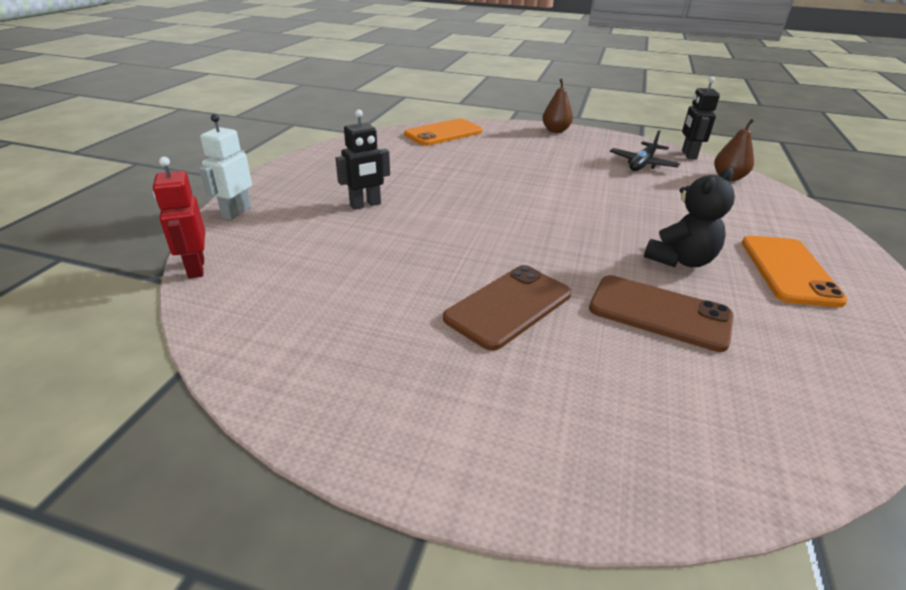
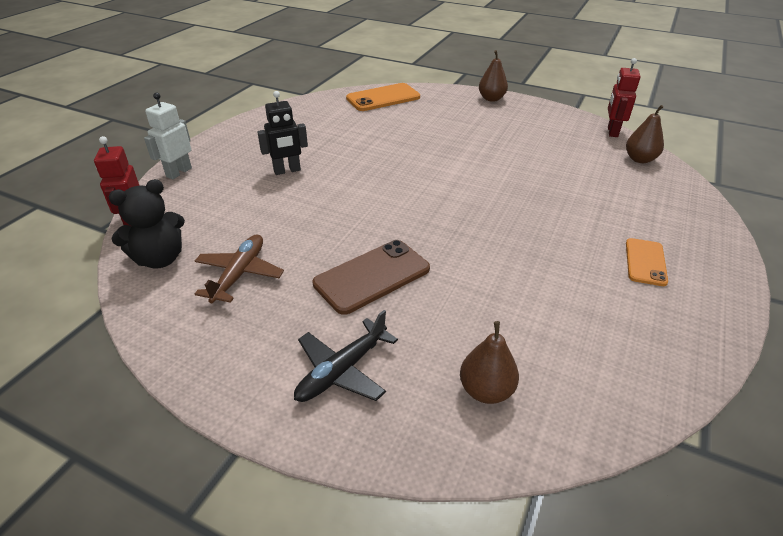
camera: 10 degrees right, 5 degrees up
(349, 316) = (239, 274): none -> brown plane
(642, 164) = (560, 140): black plane -> black plane (342, 370)
(659, 313) = (501, 293): brown phone -> none
(680, 260) = (546, 244): black teddy bear -> black teddy bear (160, 259)
(688, 155) = (612, 132): black robot -> red robot
(697, 420) = (486, 390): none -> brown pear
(789, 270) = (645, 262): orange phone -> orange phone, size x0.62

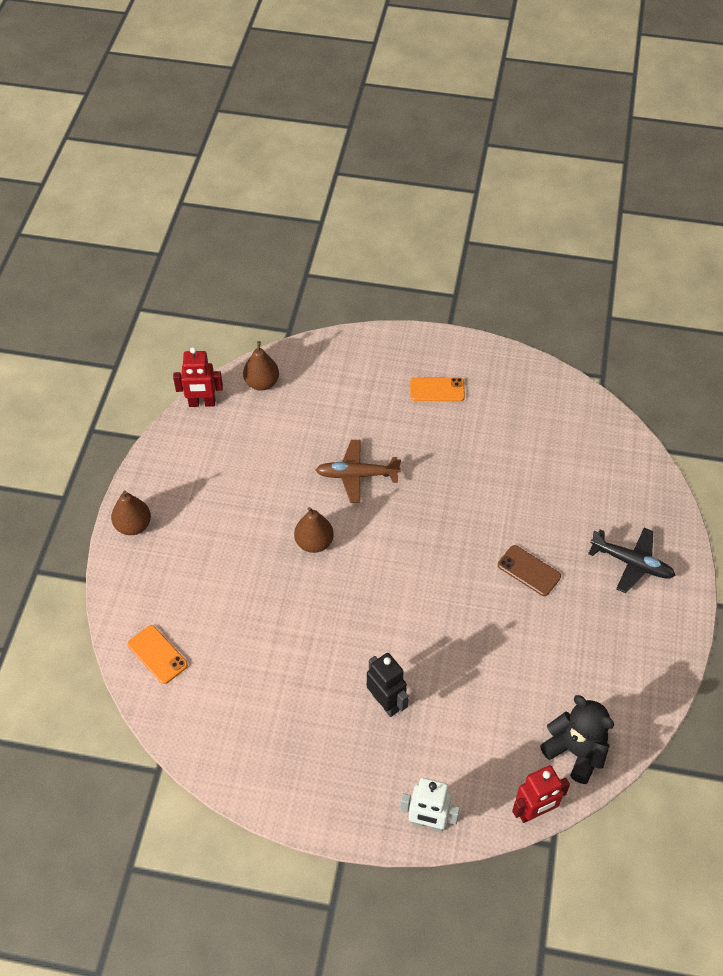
camera: 105 degrees left, 15 degrees up
(239, 274) = (568, 673): brown plane -> brown plane (357, 475)
(372, 276) = (529, 571): brown phone -> brown phone, size x0.62
(383, 98) = (157, 654): orange phone -> orange phone, size x0.62
(486, 390) = (610, 479): brown pear -> brown pear (314, 543)

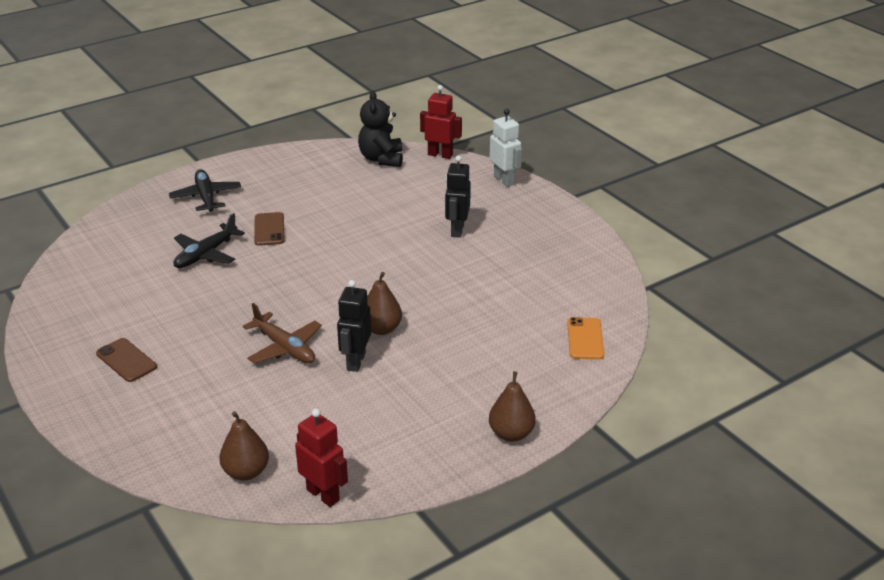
camera: 135 degrees left, 20 degrees down
(297, 502) = (355, 361): none -> black robot
(437, 389) = (126, 360): orange phone -> brown phone
(531, 507) = (206, 254): none -> black plane

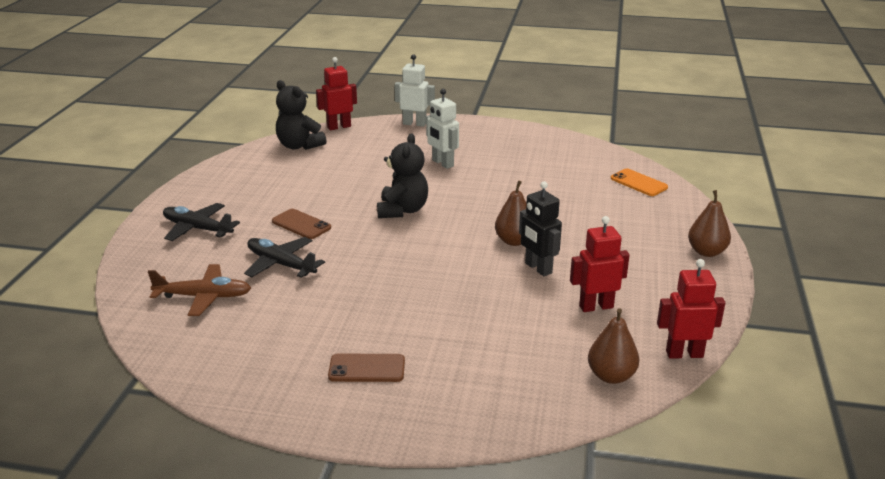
camera: 45 degrees left, 5 degrees down
(206, 254) = (281, 264): black plane -> black plane turned 135 degrees clockwise
(284, 347) = (472, 288): brown plane -> brown plane (203, 297)
(336, 417) = (596, 306): none -> red robot
(352, 256) = (402, 210): none -> black teddy bear
(457, 230) = (442, 163): black robot -> white robot

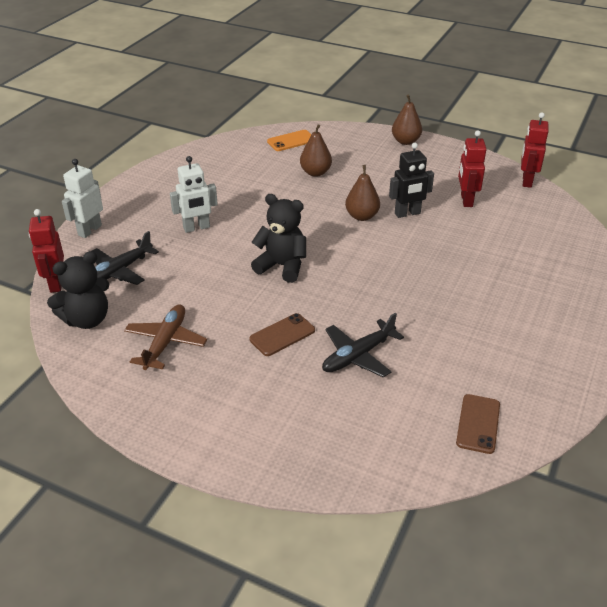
camera: 75 degrees left, 10 degrees up
(198, 229) = (258, 417): black plane -> black plane (119, 271)
(203, 297) = (405, 416): brown plane -> brown plane (165, 342)
(367, 368) = (533, 320): brown phone -> brown phone (478, 424)
(611, 376) = (549, 213): brown pear -> brown pear (315, 172)

